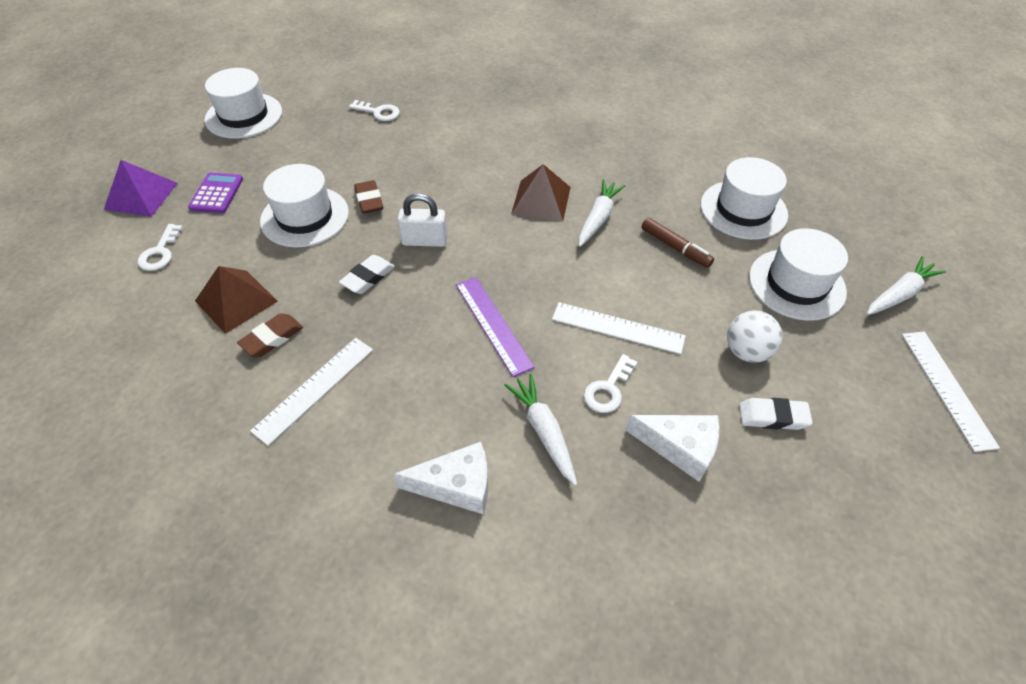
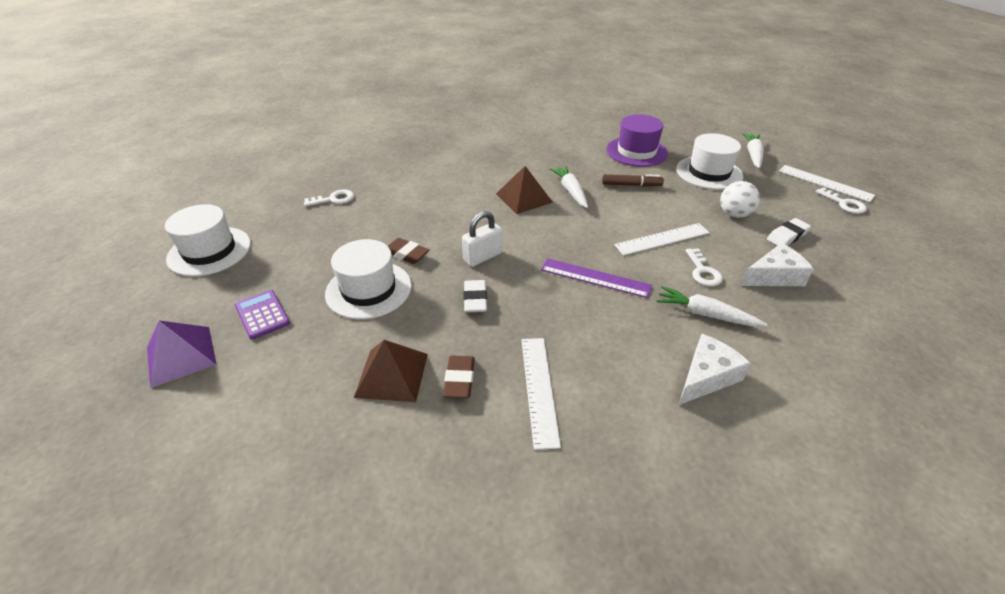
camera: 40 degrees left, 10 degrees down
(160, 252) = (266, 384): white key -> white key (844, 204)
(743, 210) = (636, 151): white hat -> purple hat

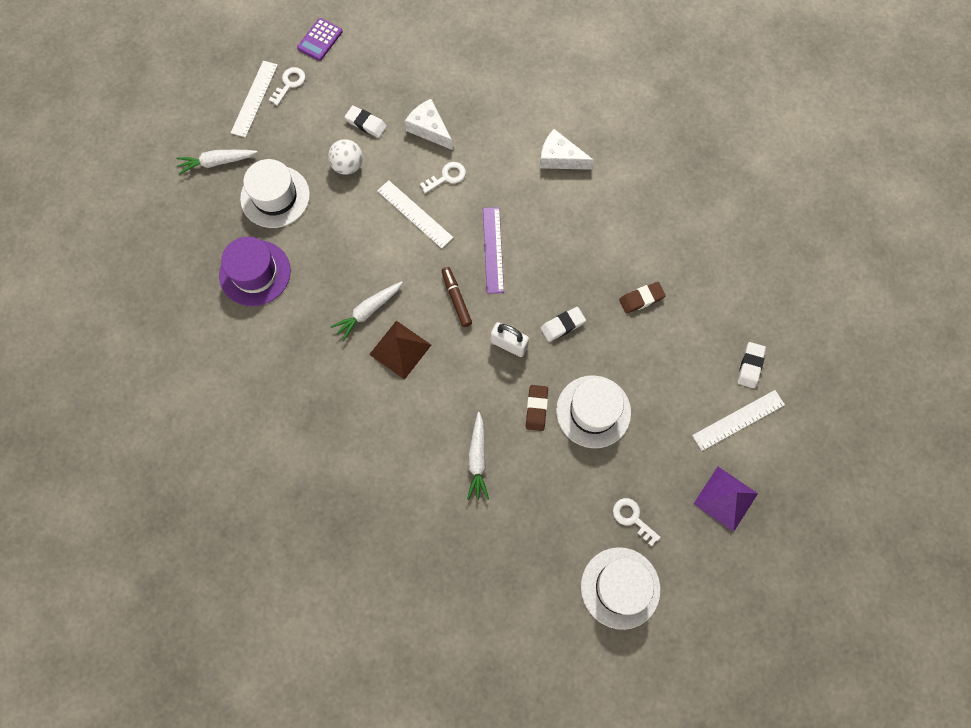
camera: 115 degrees left, 30 degrees up
(262, 315) = (661, 473): purple calculator -> purple calculator (320, 40)
(283, 460) = (750, 366): none -> white eraser
(334, 199) = (488, 534): white key -> white key (632, 518)
(392, 375) = (660, 343): brown pyramid -> none
(539, 389) = (622, 249): white ruler -> white ruler (738, 420)
(631, 185) = (331, 260): brown marker -> brown marker (456, 299)
(706, 314) = (498, 167): white carrot -> white carrot (477, 459)

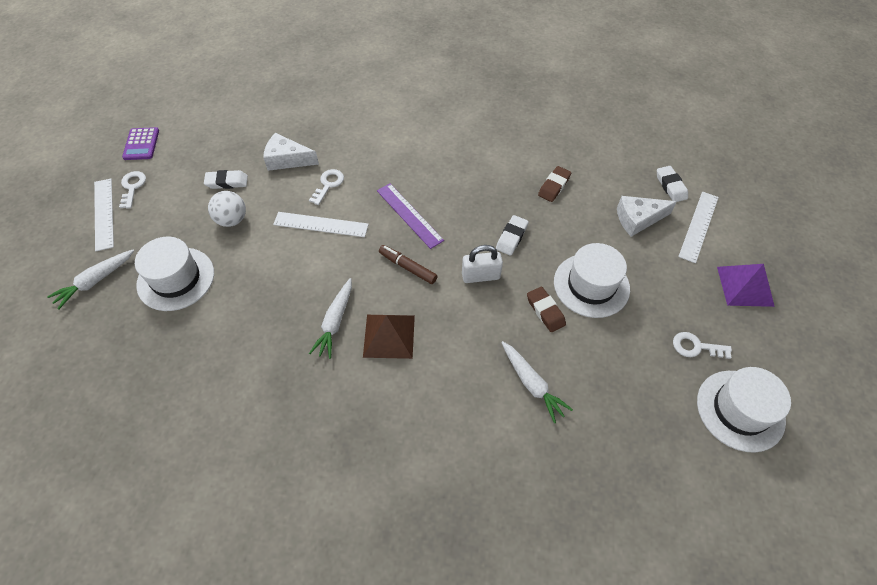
camera: 35 degrees left, 15 degrees down
(255, 273) = (197, 353): purple hat -> none
(560, 158) = (411, 128): white cheese -> white cheese (638, 219)

